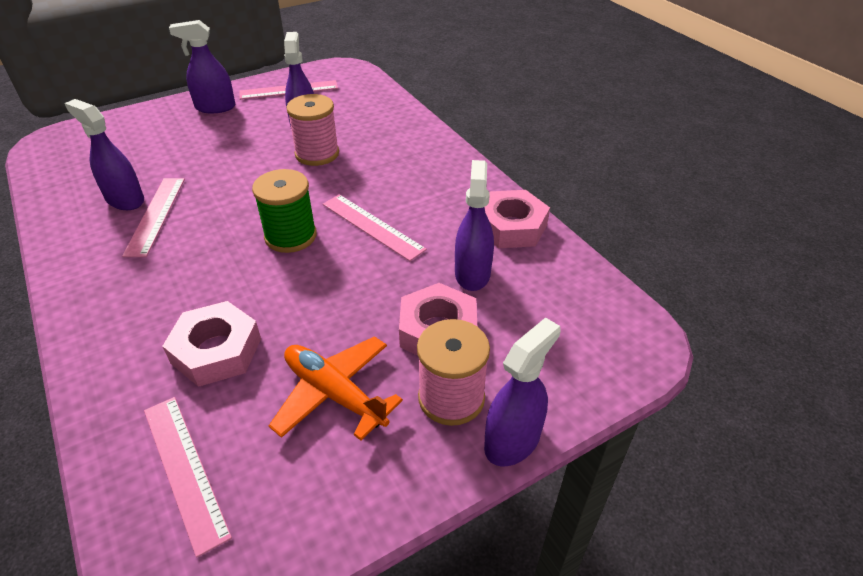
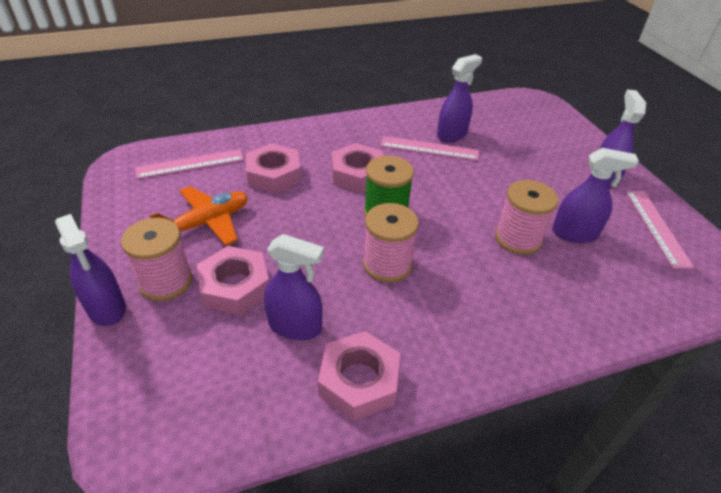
camera: 100 degrees right, 0 degrees up
(214, 268) = (357, 174): none -> pink nut
(372, 226) = (387, 264): pink ruler -> pink spool

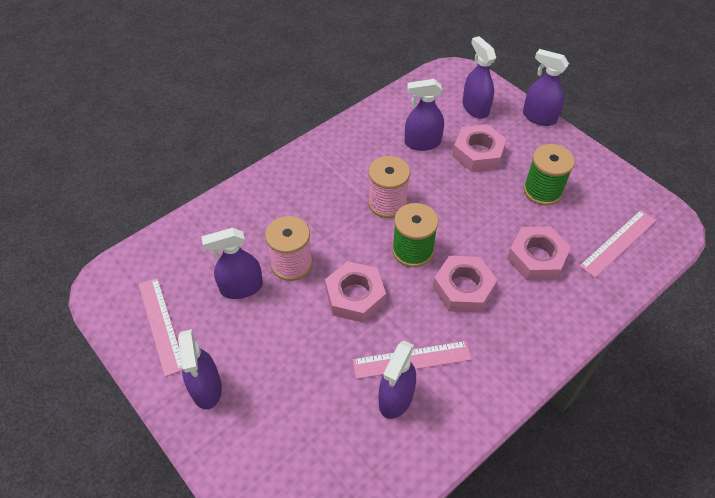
camera: 160 degrees right, 10 degrees up
(165, 281) = (523, 142): pink spool -> none
(174, 356) = (475, 108): none -> purple spray bottle
(207, 223) = (542, 191): orange plane -> green spool
(359, 381) = (368, 128): pink nut -> pink nut (355, 296)

